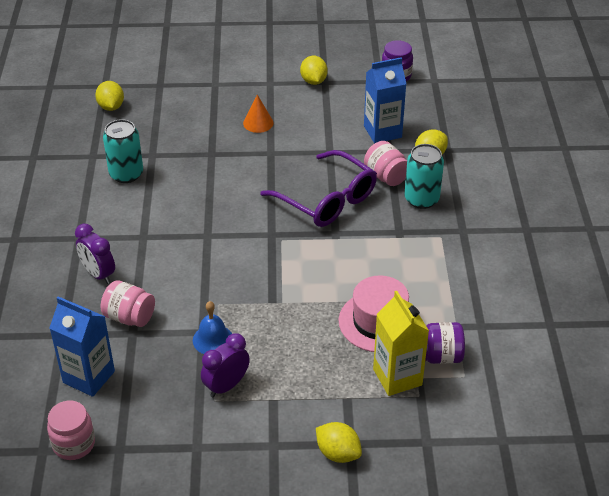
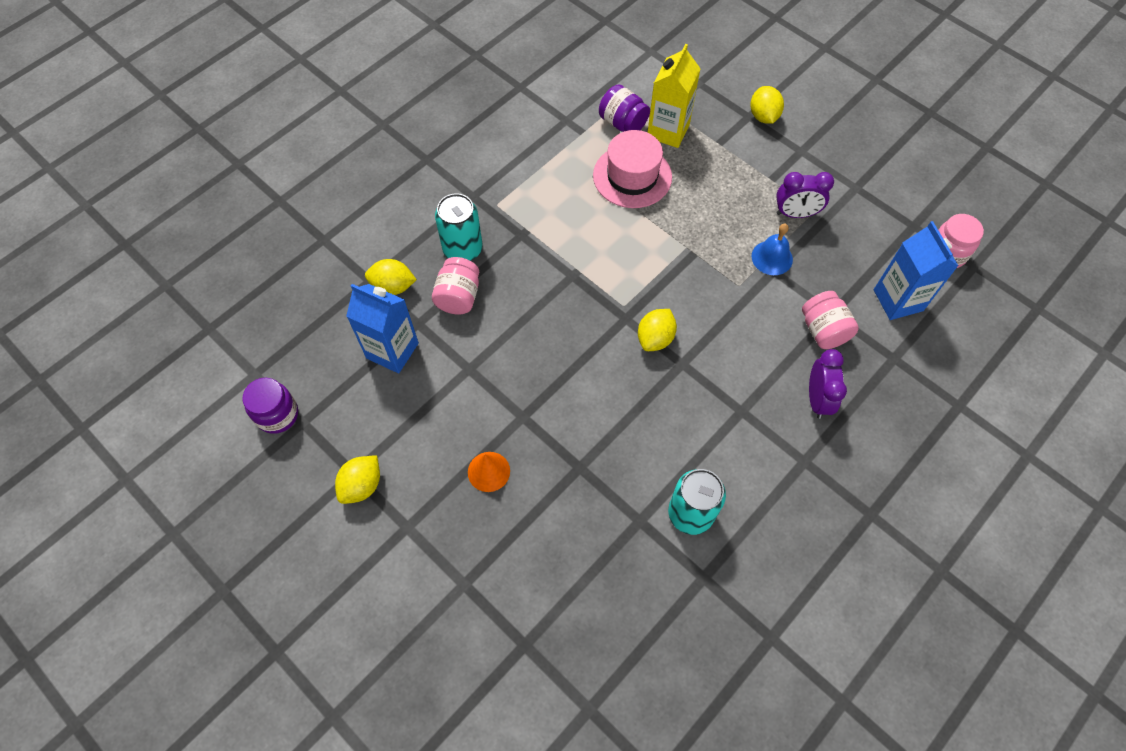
camera: 135 degrees left, 20 degrees up
(111, 107) = (615, 653): yellow lemon -> yellow lemon (655, 338)
(327, 200) = (538, 314): purple glasses -> none

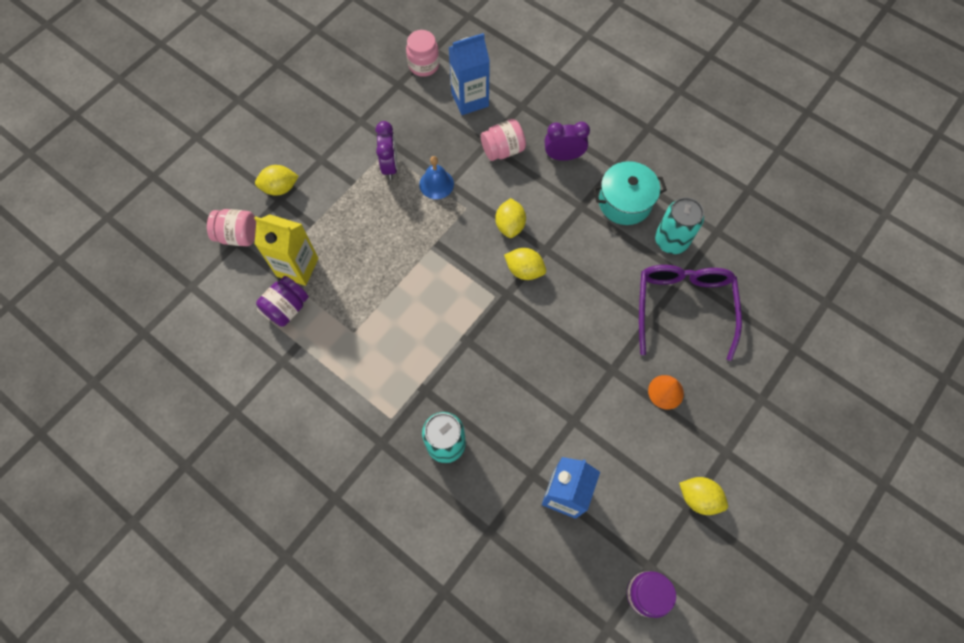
camera: 95 degrees left, 5 degrees up
(393, 286) = (494, 506): yellow lemon -> yellow lemon (510, 225)
(458, 297) = (500, 440): pink jar -> pink jar (238, 235)
(596, 512) = (683, 307): none -> purple glasses
(632, 176) = (352, 296): pink hat -> none
(749, 464) = (624, 202): none -> turquoise pot

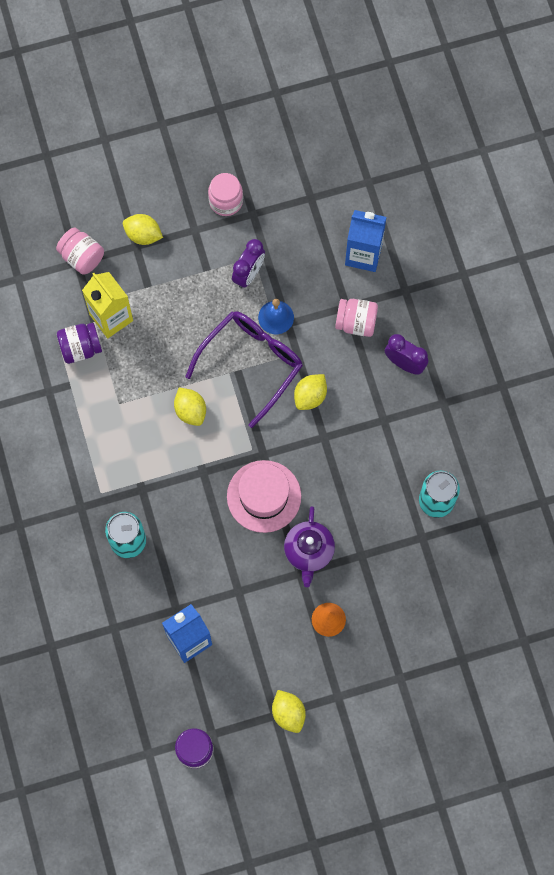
camera: 35 degrees right, 5 degrees up
(424, 65) = (347, 193): pink jar -> pink jar (226, 201)
(524, 270) = (292, 443): yellow lemon -> yellow lemon (190, 411)
(533, 327) = (264, 496): none -> pink hat
(605, 347) = (309, 552): none -> purple teapot
(624, 202) = (424, 441): turquoise pot -> none
(683, 307) = (399, 563): purple glasses -> purple glasses (251, 363)

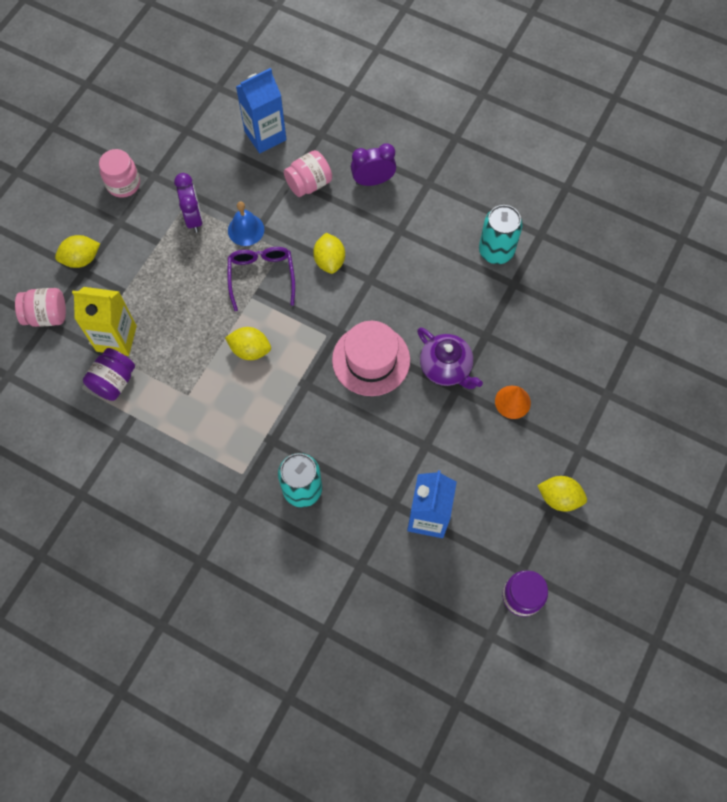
camera: 45 degrees left, 5 degrees down
(251, 363) = (261, 276): purple glasses -> purple glasses, size x0.67

